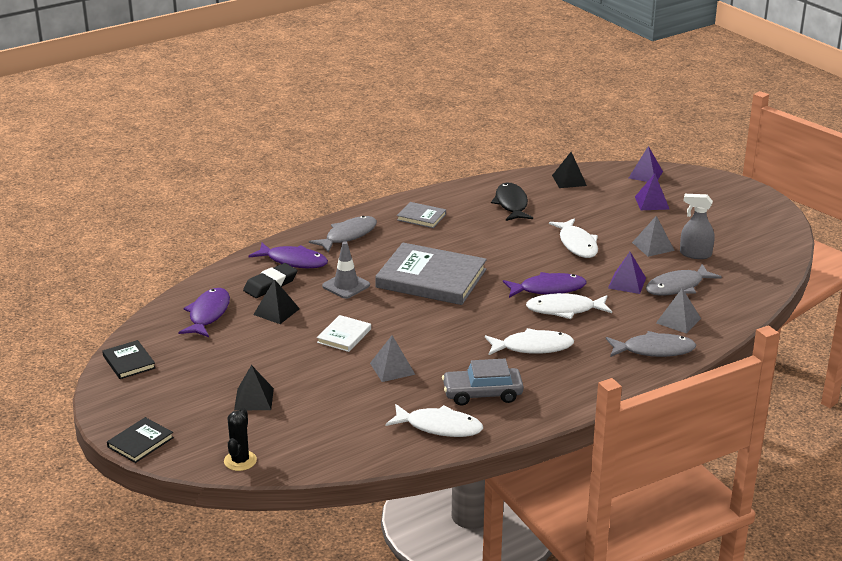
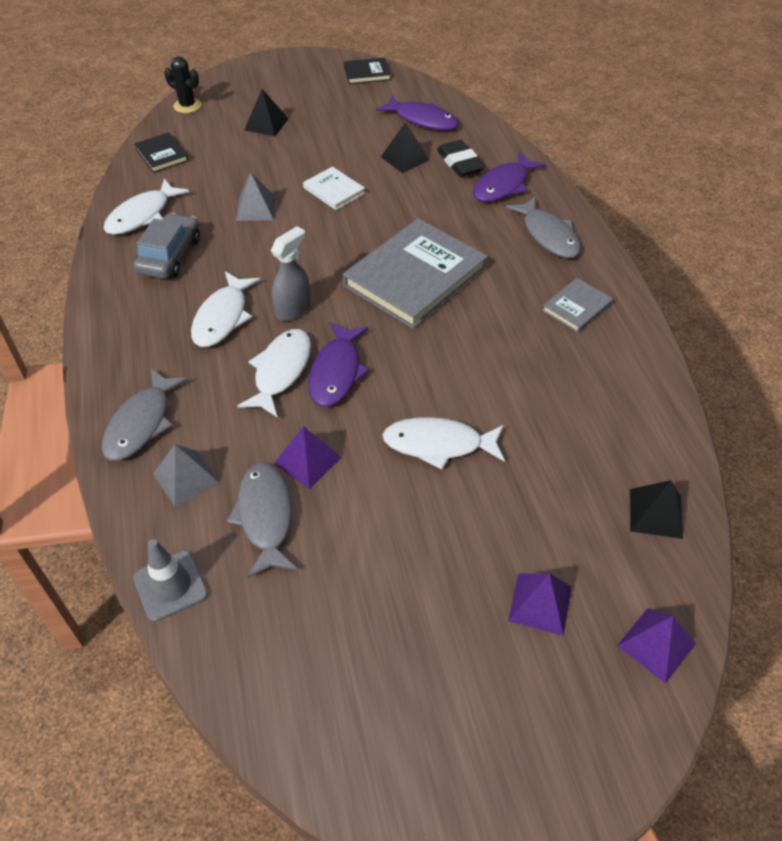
camera: 110 degrees right, 20 degrees up
(140, 442) = (249, 67): black book -> black book (162, 155)
(346, 286) = (432, 211): grey traffic cone -> grey traffic cone (170, 585)
(511, 204) = (588, 411): black fish -> none
(653, 246) = (393, 538): grey pyramid -> none
(695, 254) = (343, 586): grey spray bottle -> grey spray bottle (293, 309)

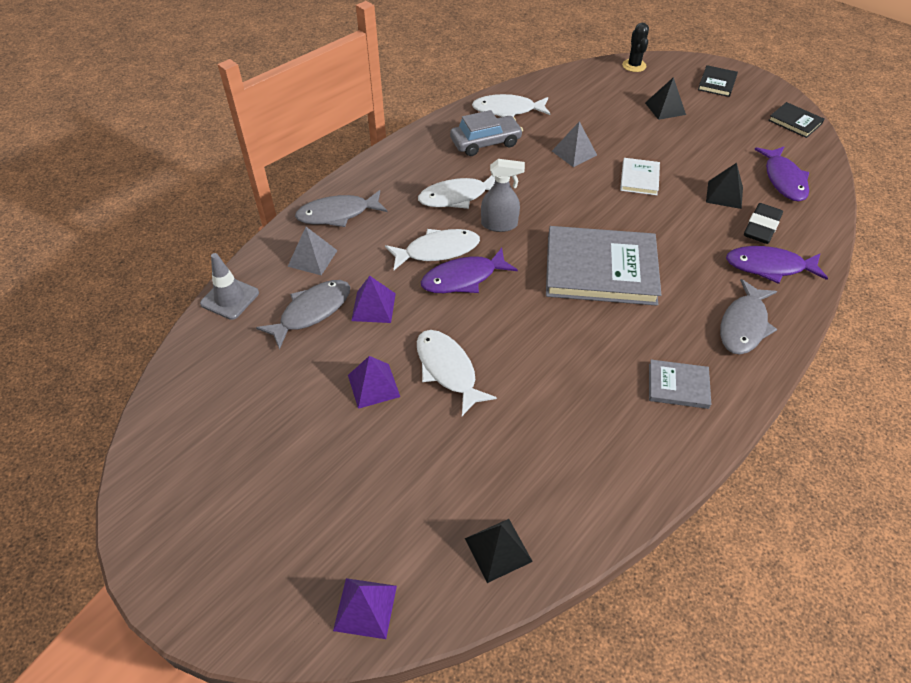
camera: 55 degrees right, 0 degrees up
(162, 155) = (572, 84): black book -> black book (717, 83)
(540, 603) = (350, 506): purple pyramid -> purple pyramid (373, 385)

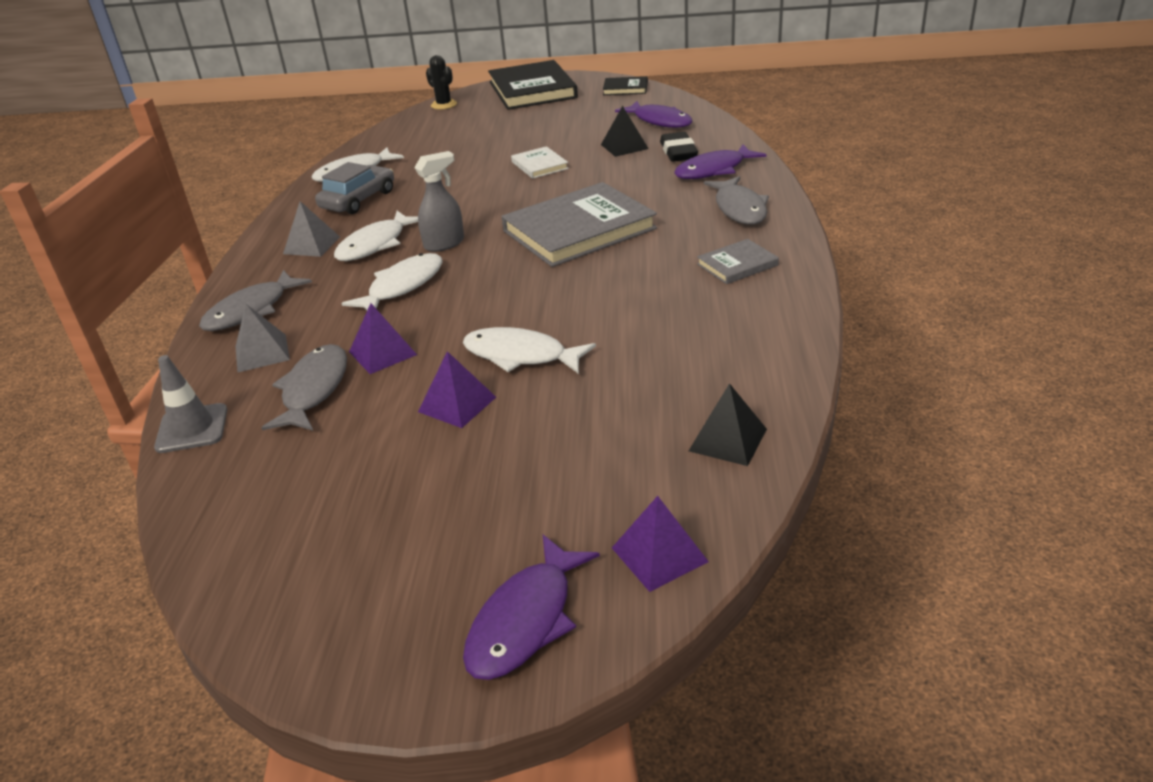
camera: 35 degrees left, 15 degrees down
(463, 278) = (455, 292): purple fish -> purple fish (525, 620)
(574, 153) = (458, 173): grey pyramid -> grey pyramid (312, 245)
(665, 108) = (506, 119): black pyramid -> none
(717, 83) = (532, 90): black book -> black book, size x2.12

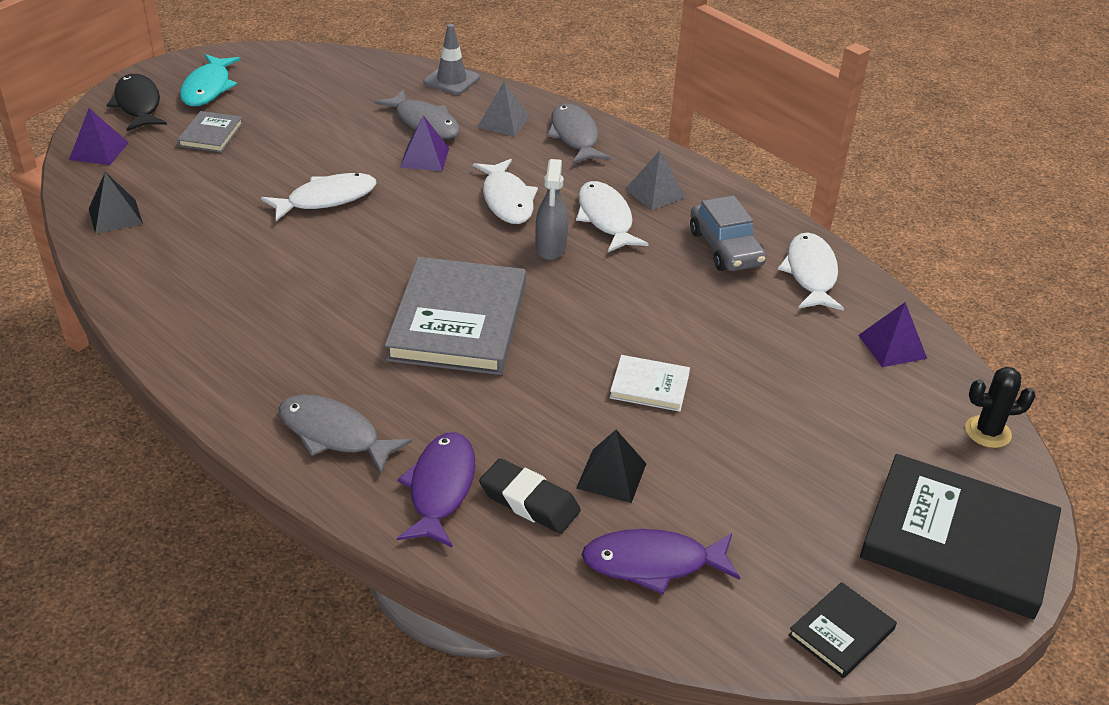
camera: 125 degrees right, 5 degrees up
(408, 594) = (208, 88): none -> turquoise fish
(457, 404) = (319, 156): purple pyramid -> purple pyramid (892, 346)
(525, 620) = (138, 105): purple fish -> black fish
(737, 265) = (255, 356): grey book -> grey book (211, 134)

